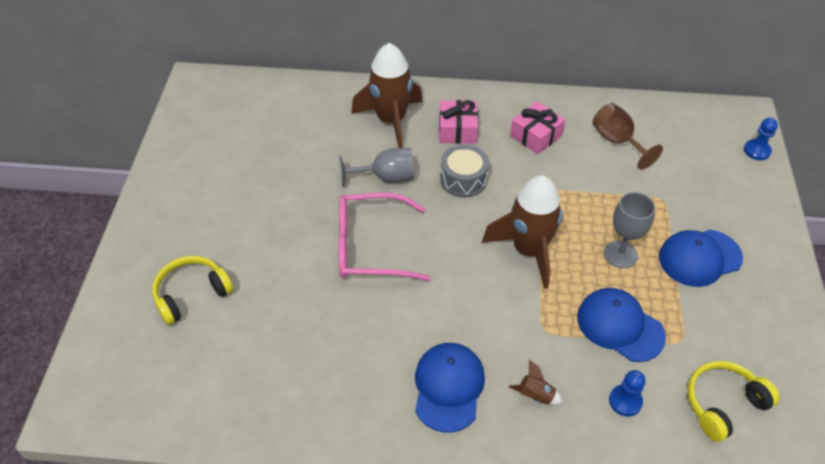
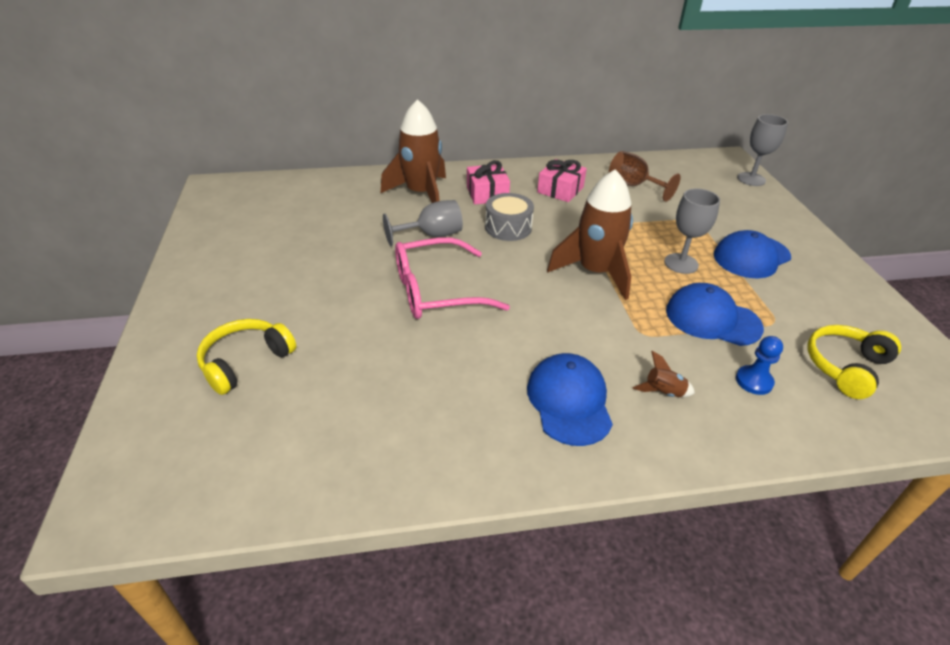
camera: 15 degrees left, 10 degrees down
(757, 150) = (751, 179): blue pawn -> grey goblet

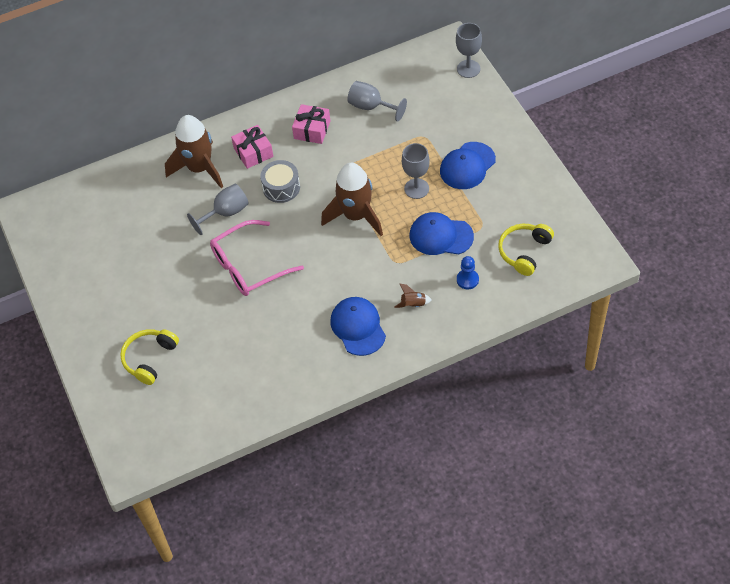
camera: 10 degrees left, 15 degrees up
(633, 186) = (371, 107): brown goblet -> grey goblet

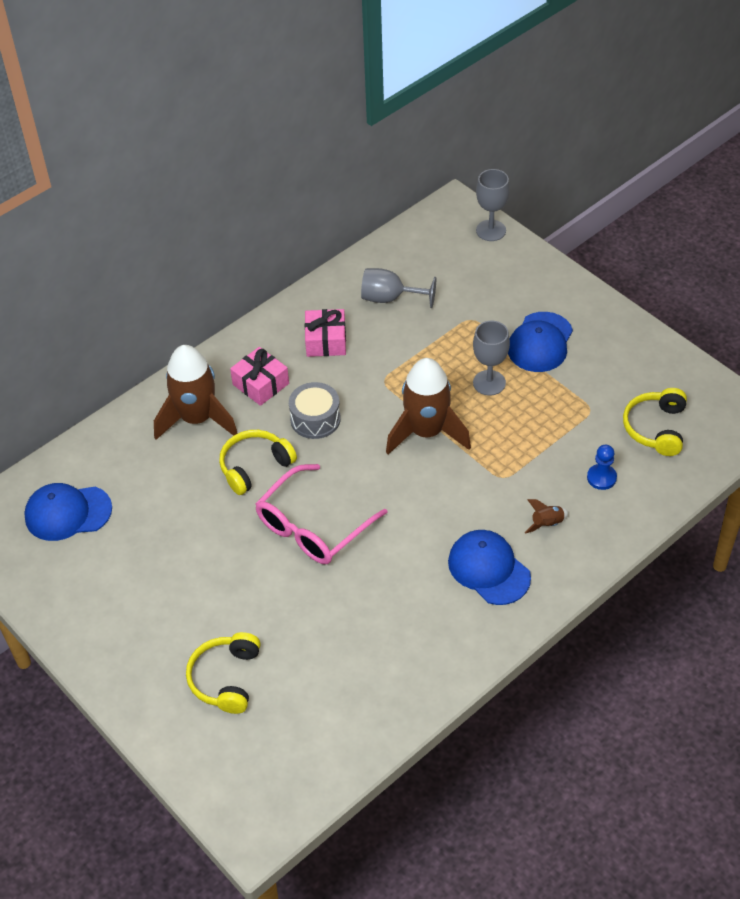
camera: 20 degrees left, 5 degrees down
(226, 213) = (255, 466): grey goblet -> yellow headphones
(441, 236) = (544, 432): blue cap -> blue cap (68, 513)

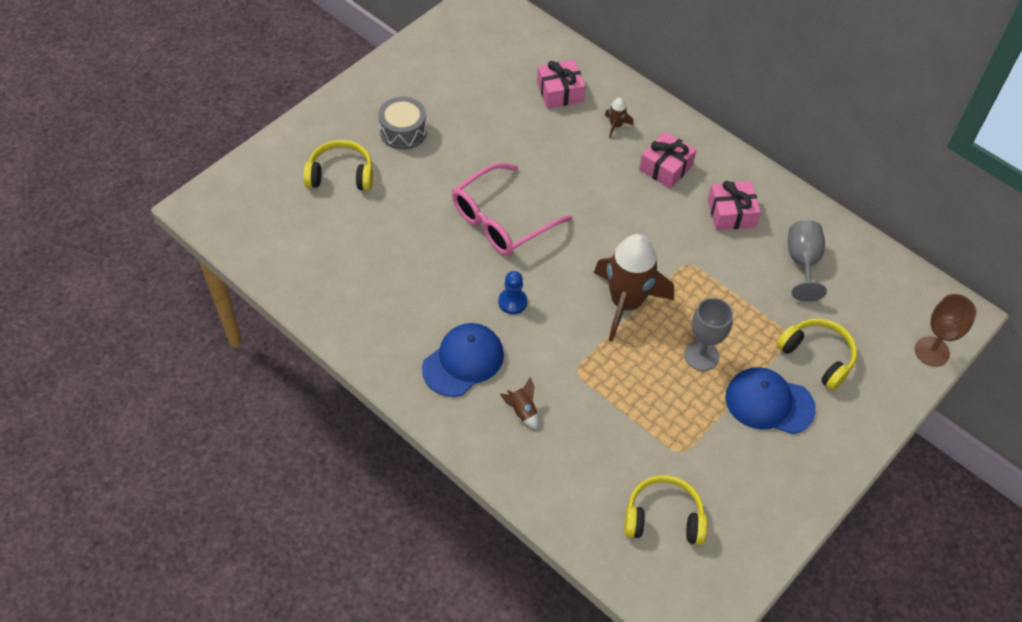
camera: 80 degrees right, 5 degrees up
(68, 513) = (501, 54): blue cap -> none
(139, 463) = (560, 92): none -> pink gift
(197, 419) = (616, 126): brown rocket -> brown rocket, size x0.40
(255, 466) = (566, 172): yellow headphones -> yellow headphones (817, 357)
(313, 527) = (501, 220): pink glasses -> pink glasses turned 75 degrees counterclockwise
(315, 419) = (629, 212): grey drum -> grey drum (403, 131)
(491, 230) = (931, 351): grey goblet -> brown goblet
(601, 478) = (587, 462): blue pawn -> blue pawn (512, 302)

